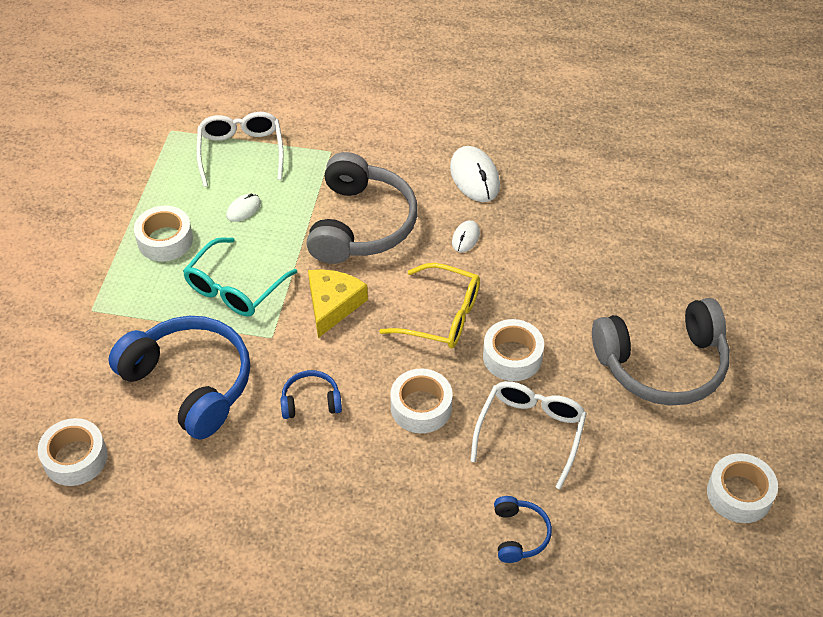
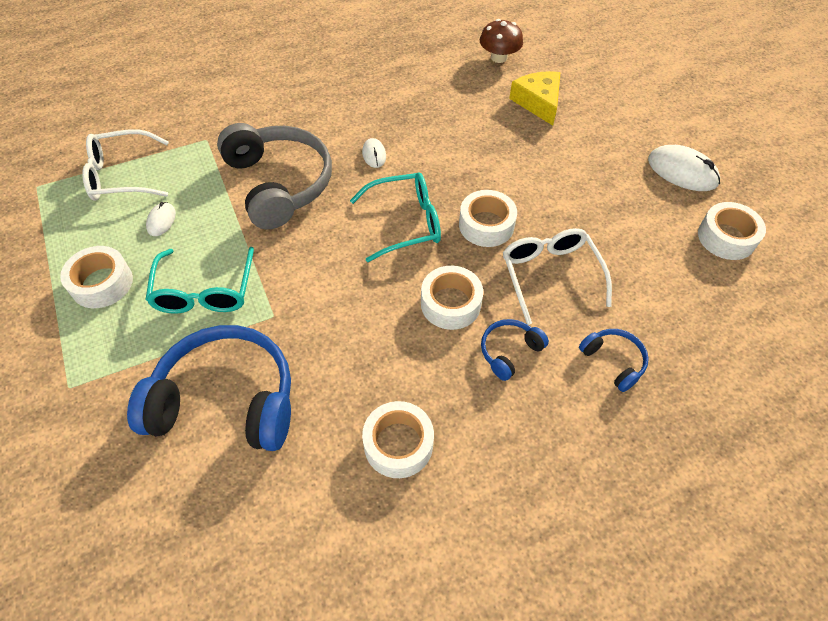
camera: 35 degrees left, 5 degrees up
(75, 458) = (158, 548): white tape -> white tape (398, 444)
(241, 153) = (123, 175): white glasses -> white glasses turned 60 degrees counterclockwise
(311, 401) = (354, 352): blue headphones -> blue headphones (509, 351)
(333, 305) = (307, 260): yellow cheese -> yellow cheese (538, 102)
(440, 316) = (404, 223): yellow glasses -> turquoise glasses
(474, 177) = (343, 107): white mouse -> white mouse (682, 171)
(662, 364) = (594, 175): grey headphones -> none
(676, 195) = (499, 57): none -> brown mushroom

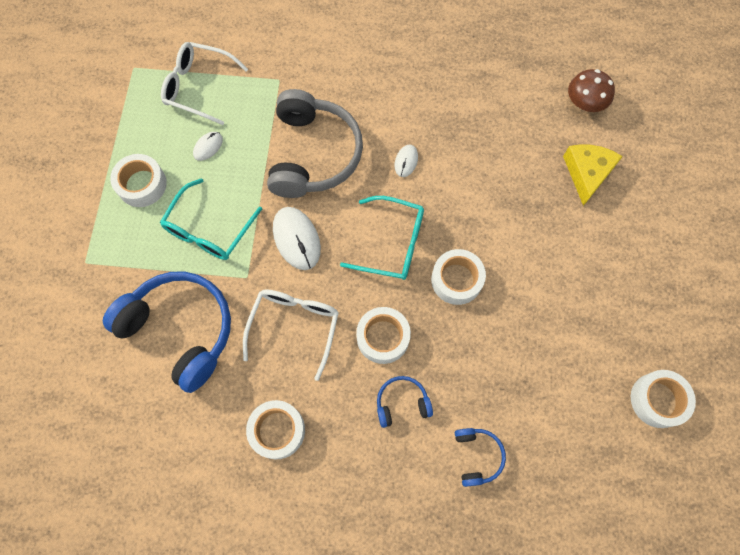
camera: 30 degrees right, 15 degrees up
(550, 276) = (478, 355): white glasses -> white glasses (294, 328)
(682, 171) = (669, 314): white mouse -> white mouse (296, 239)

